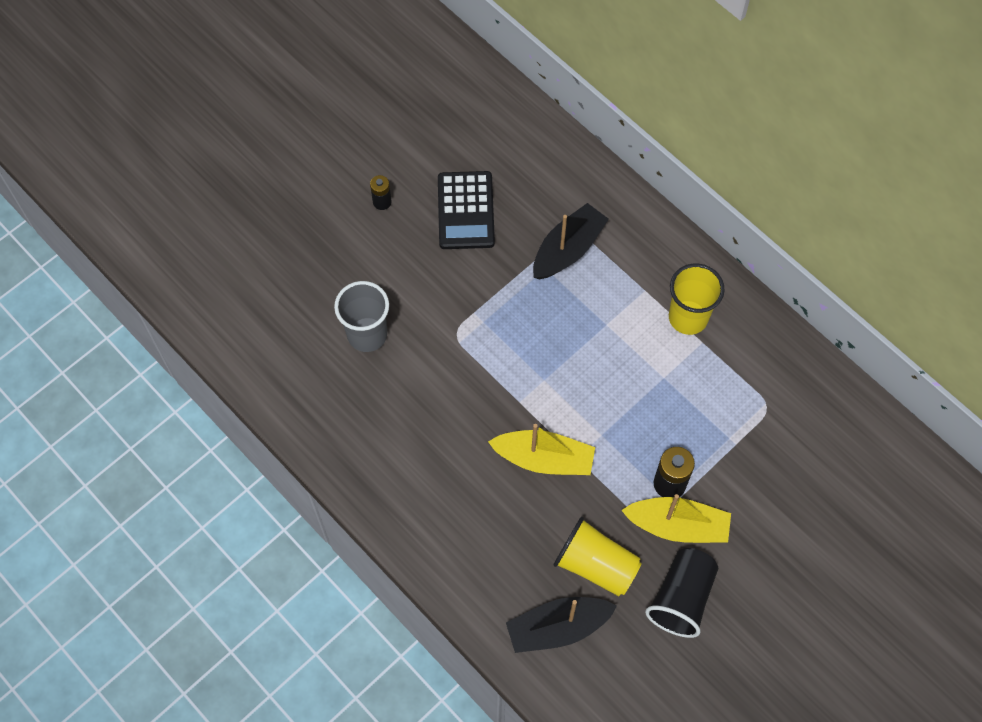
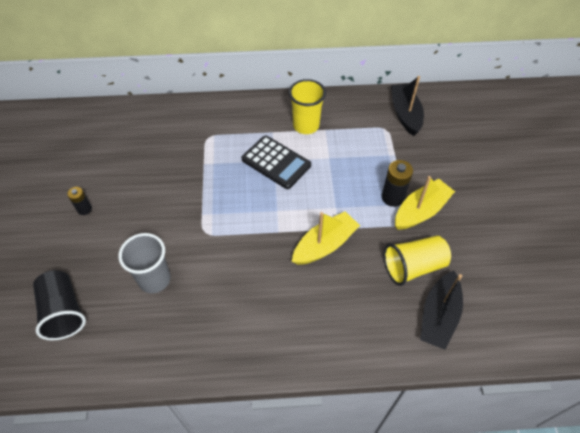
camera: 50 degrees left, 10 degrees down
(466, 211) = (139, 174): black calculator -> black calculator (276, 162)
(568, 249) = (214, 146): black boat -> black boat (405, 114)
(681, 598) = (466, 239): black cup -> black cup (63, 311)

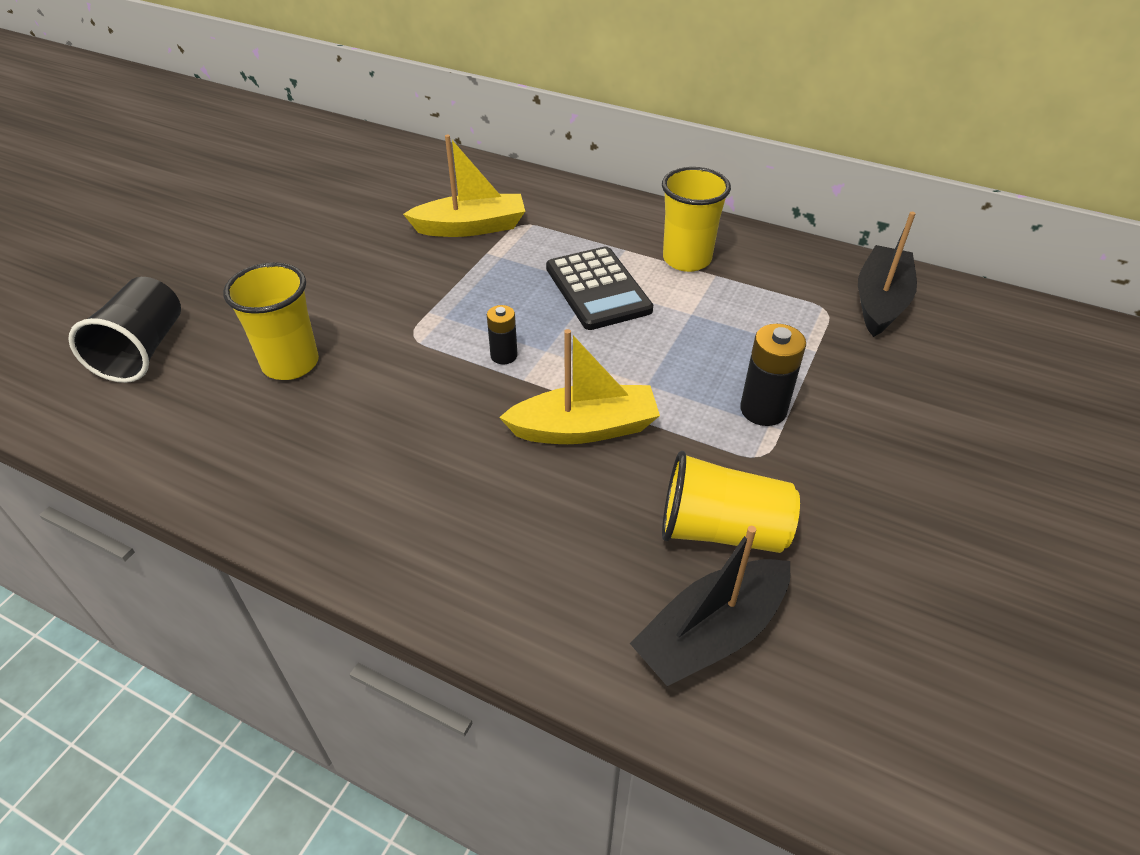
camera: 30 degrees right, 10 degrees down
(84, 209) = (281, 246): black battery -> black battery (504, 355)
(154, 279) = (290, 364): grey cup -> yellow cup
(420, 211) = (802, 451): yellow boat -> yellow boat (470, 227)

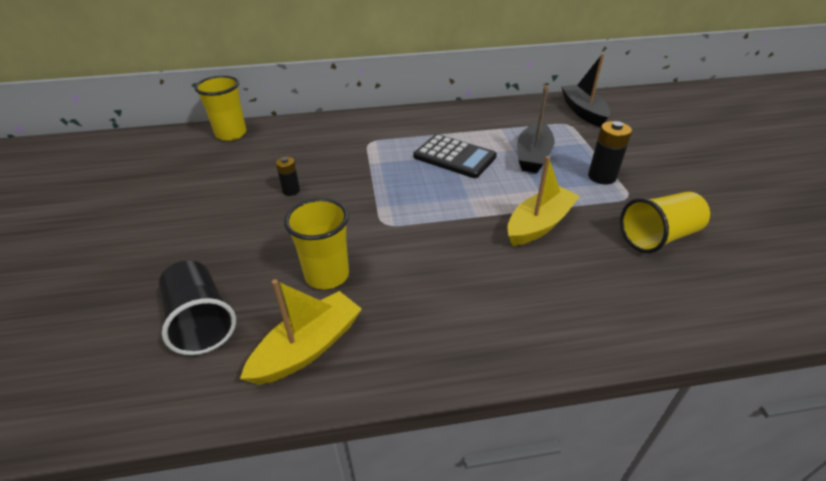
camera: 35 degrees left, 5 degrees down
(470, 227) = (342, 154): yellow boat -> yellow boat (308, 348)
(504, 355) = (450, 210): black battery -> black battery (291, 191)
(686, 259) = (478, 126): yellow cup -> yellow cup (231, 134)
(711, 633) = (717, 283): black boat -> black boat (533, 156)

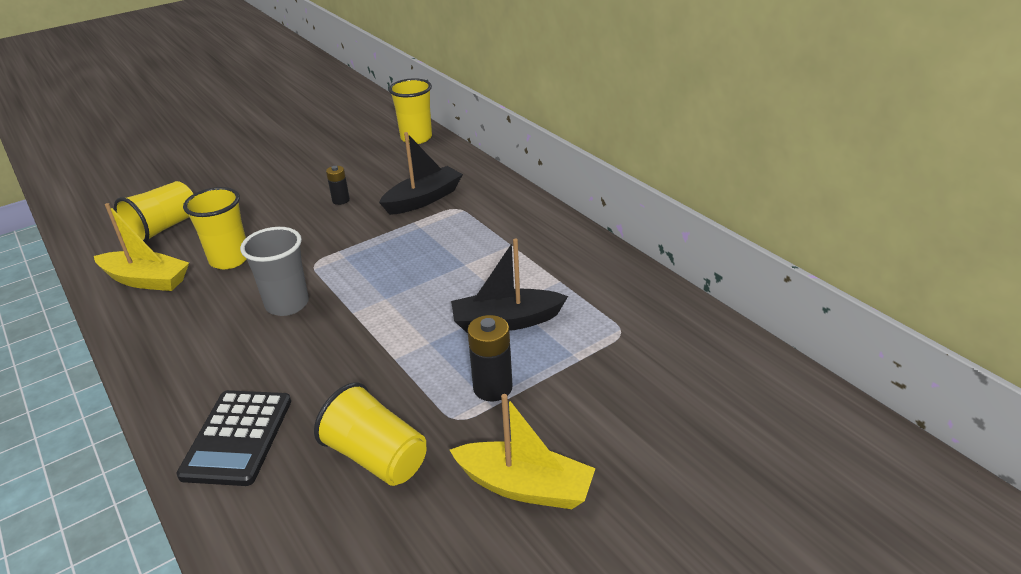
camera: 65 degrees right, 5 degrees down
(201, 321) = (164, 228): black cup -> yellow cup
(439, 249) = (287, 304): none -> grey cup
(454, 157) = (463, 267): black calculator -> black calculator (238, 437)
(539, 224) = (357, 357): yellow boat -> yellow boat (524, 486)
(583, 112) = (674, 339): black boat -> black boat (423, 199)

